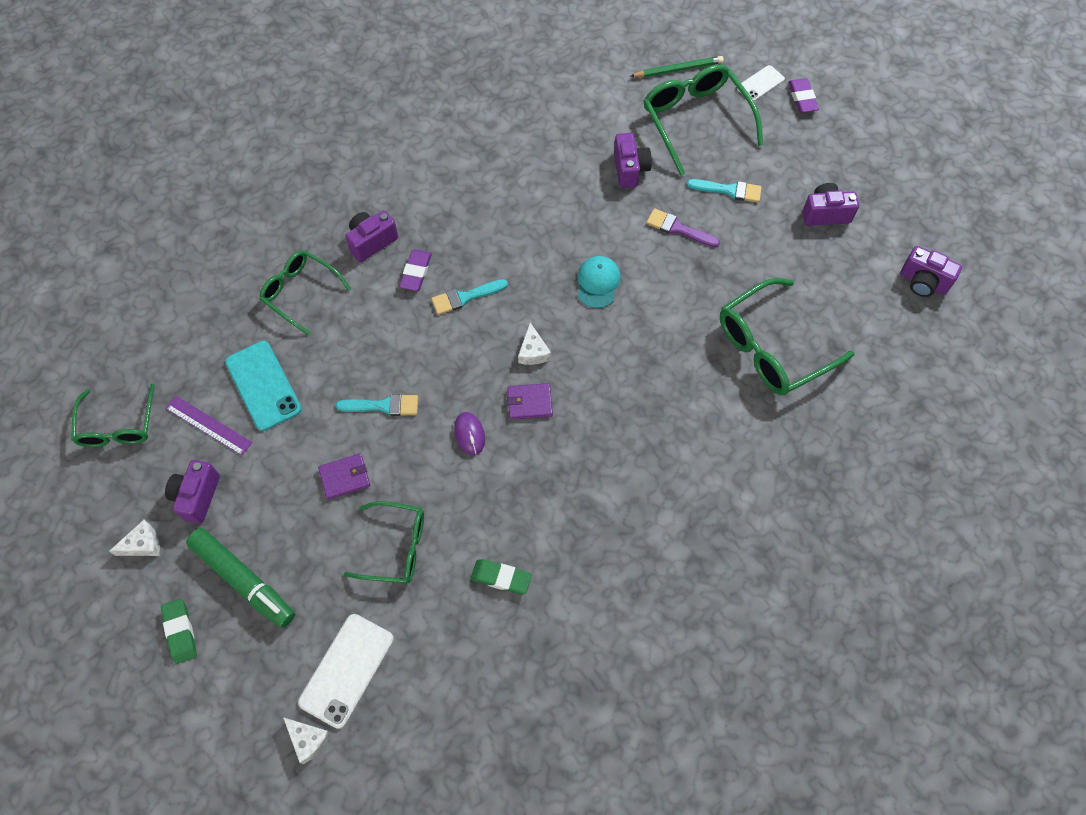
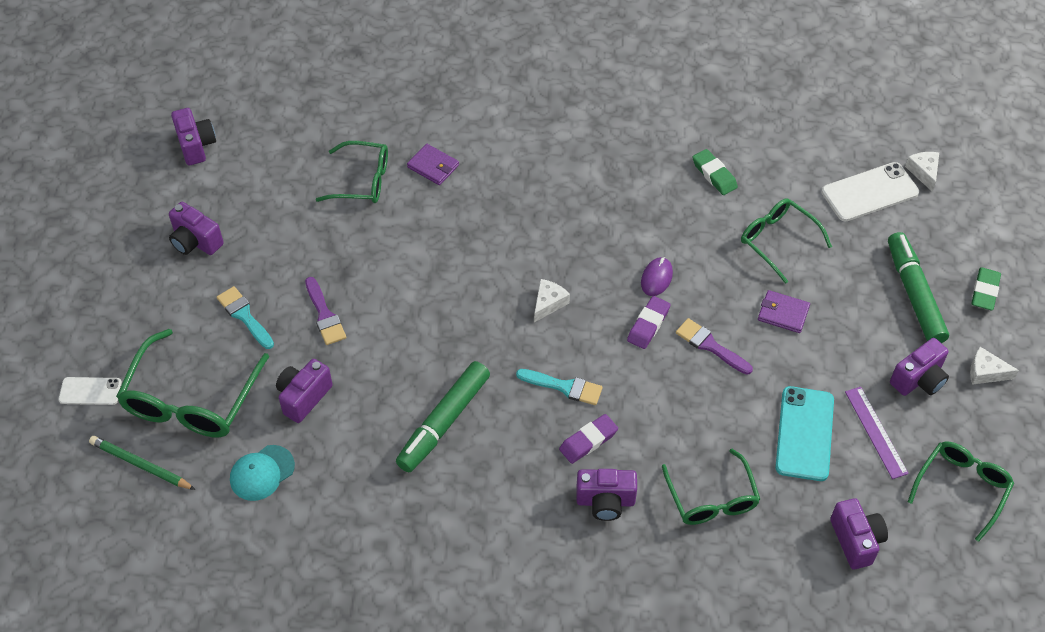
camera: 140 degrees left, 10 degrees down
(179, 332) = (856, 540): none -> purple camera
(383, 406) = (710, 345): turquoise brush -> purple brush
(524, 217) = (443, 422): none -> green marker
(529, 402) = (588, 268): purple wallet -> purple wallet (433, 166)
(598, 283) = (440, 319): turquoise cap -> turquoise cap (262, 473)
(772, 347) = (362, 180): green glasses -> green glasses, size x0.65
(802, 98) = (75, 349): purple eraser -> purple eraser (648, 325)

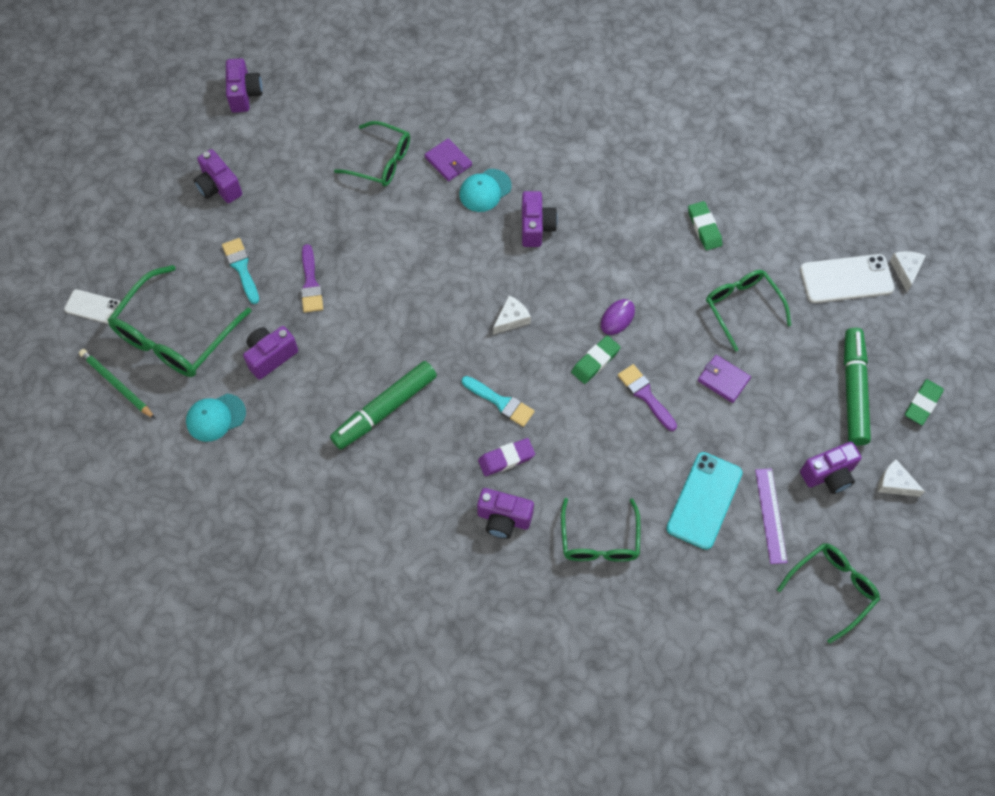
camera: 15 degrees right, 10 degrees up
(480, 186) = (485, 190): none -> turquoise cap
(648, 325) = (595, 361): purple eraser -> green eraser
(856, 540) = (717, 613): purple camera -> purple camera (536, 227)

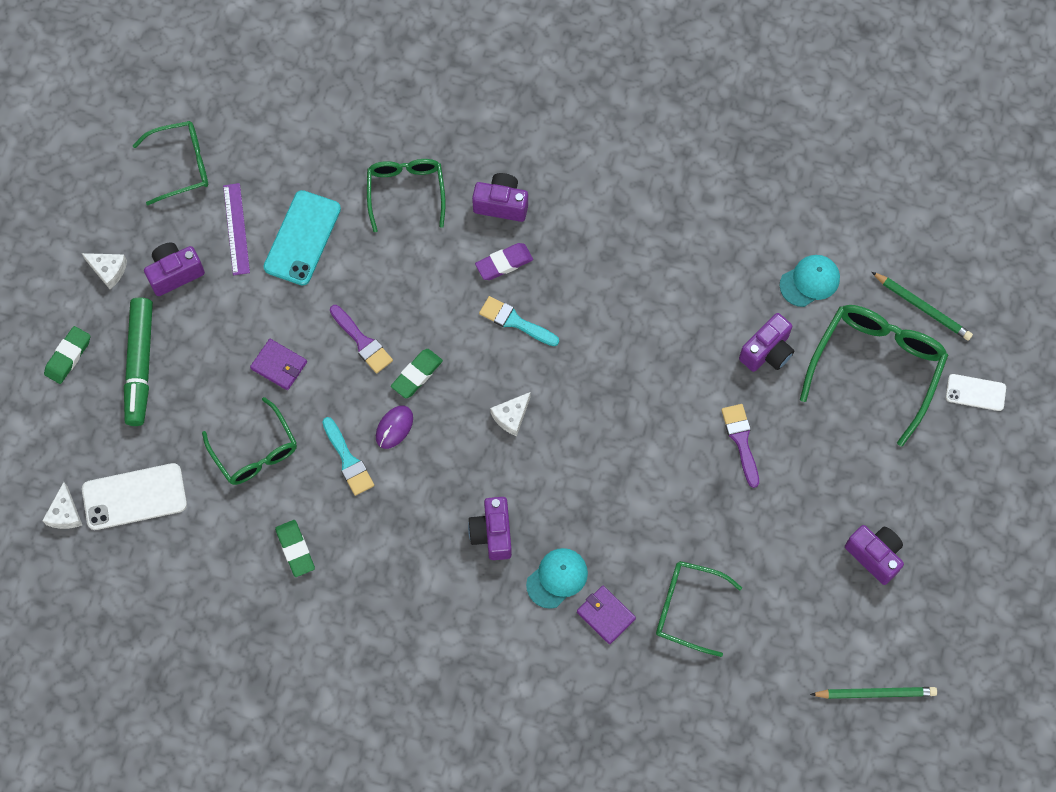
camera: 175 degrees right, 5 degrees up
(241, 267) = (823, 453): turquoise brush -> turquoise brush (348, 460)
(245, 94) = (875, 693): purple camera -> green pencil
(384, 409) = (636, 304): green marker -> none
(832, 589) = (181, 165): green glasses -> green glasses turned 150 degrees counterclockwise

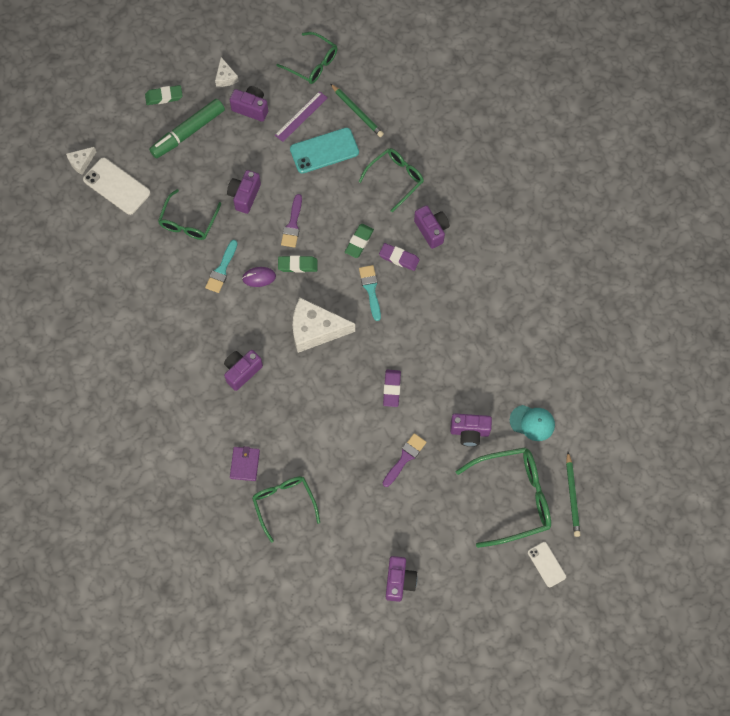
camera: 50 degrees right, 0 degrees up
(279, 365) = (244, 196): purple wallet -> purple camera
(295, 549) = (152, 283): green eraser -> green eraser (359, 242)
(511, 416) = (315, 329): white cheese -> white cheese, size x2.05
(557, 578) = (244, 423): turquoise cap -> none
(650, 392) = (391, 389): none -> purple eraser
(875, 693) = (319, 642): green pencil -> green pencil (357, 112)

